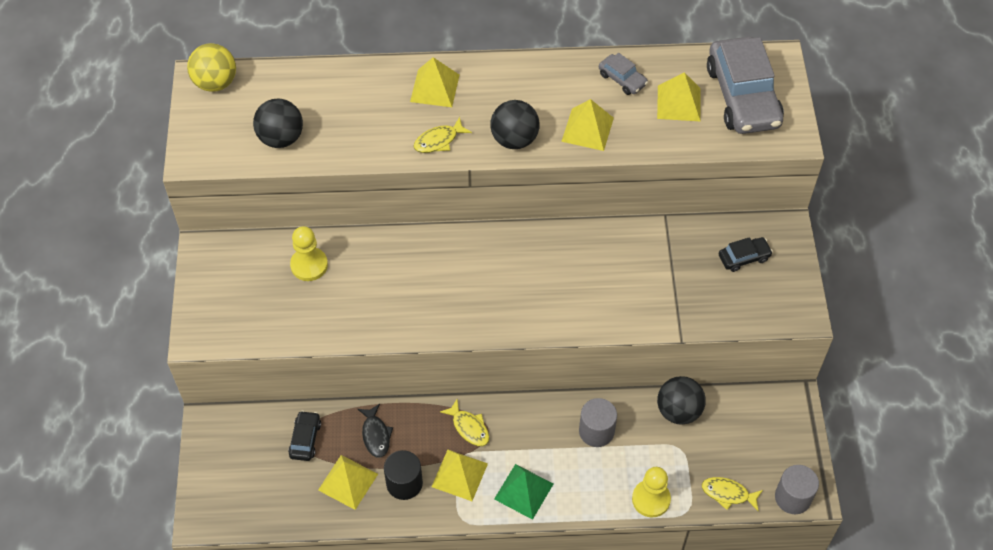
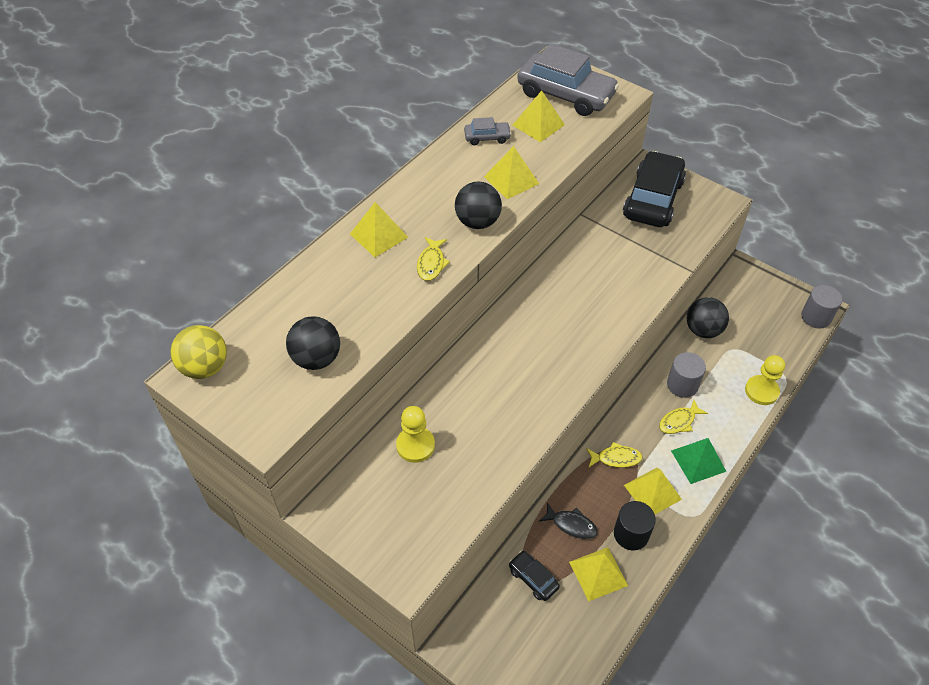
camera: 50 degrees left, 5 degrees down
(728, 494) = (788, 347): yellow fish -> yellow fish (679, 421)
(744, 257) = (653, 199): black car -> black car, size x2.20

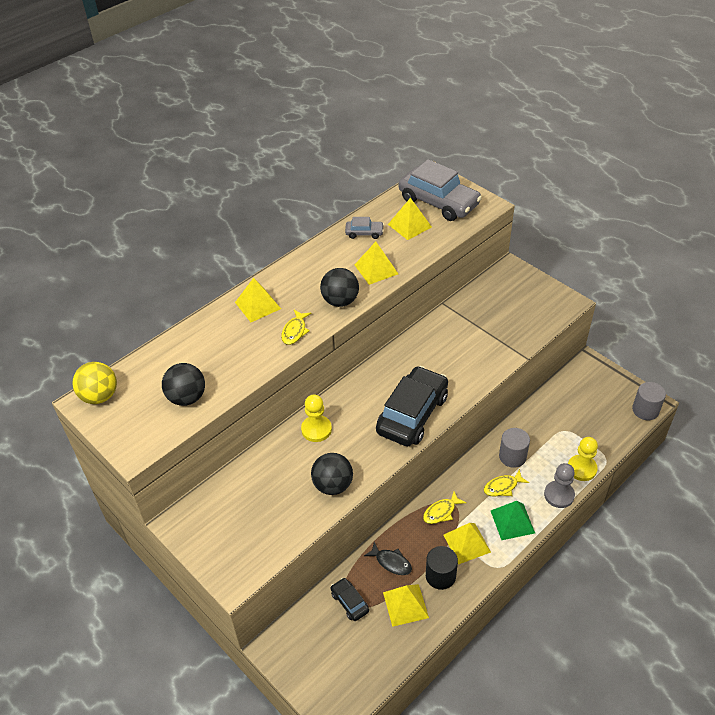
camera: 10 degrees right, 5 degrees down
(415, 445) = (263, 478): yellow pawn -> yellow pawn (316, 429)
(616, 458) = (441, 512): yellow fish -> yellow fish turned 135 degrees clockwise
(653, 199) = (507, 295): black car -> black car (412, 414)
(703, 330) = (541, 412): black ball -> black ball (333, 485)
(743, 424) = (559, 495): none -> grey pawn

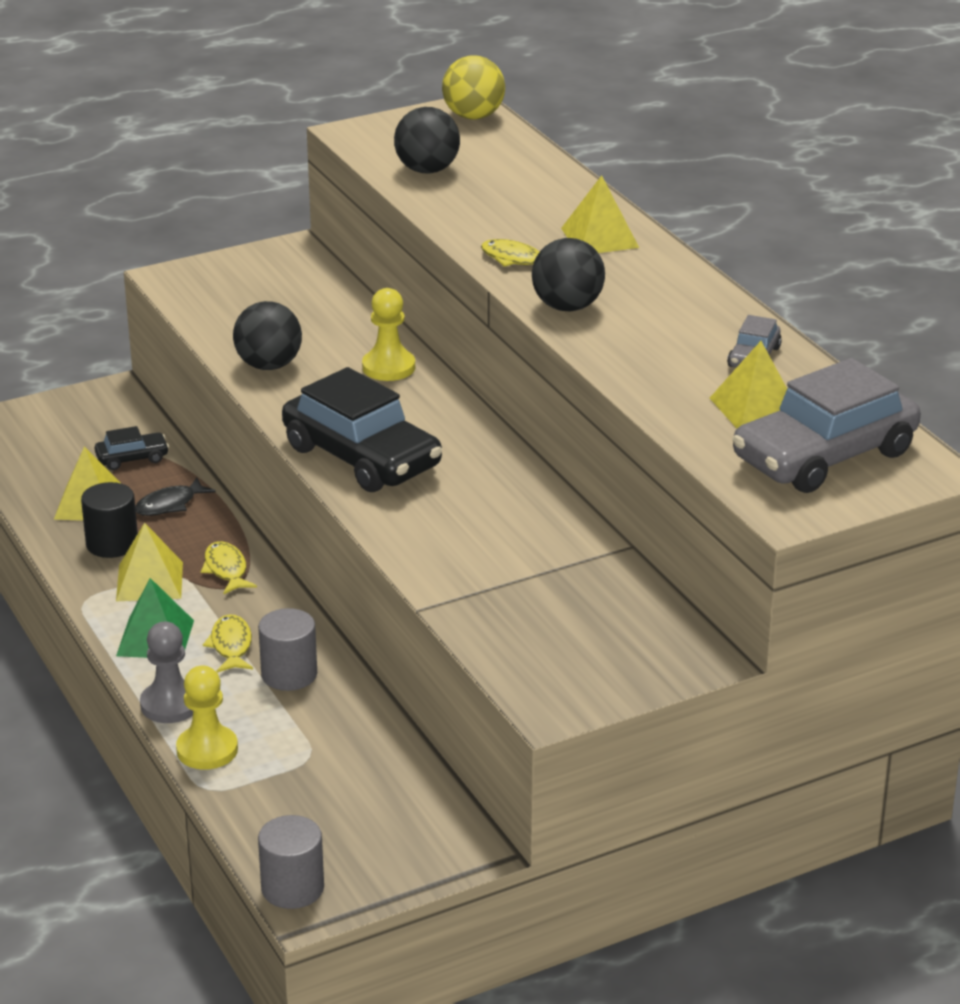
camera: 105 degrees right, 15 degrees down
(376, 269) = (636, 352): yellow pyramid -> none

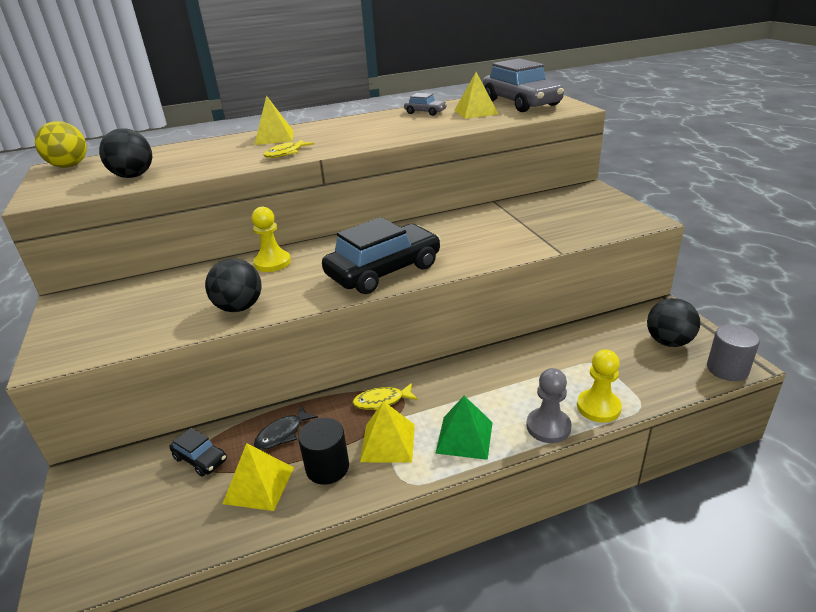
camera: 80 degrees left, 0 degrees up
(132, 458) = (200, 459): black car -> black car turned 135 degrees clockwise
(170, 504) = (282, 434): black fish -> black fish turned 75 degrees clockwise
(231, 646) = (477, 398): yellow fish -> none
(289, 674) = (510, 371): grey cylinder -> none
(567, 307) = (353, 142): black ball -> black ball (668, 342)

